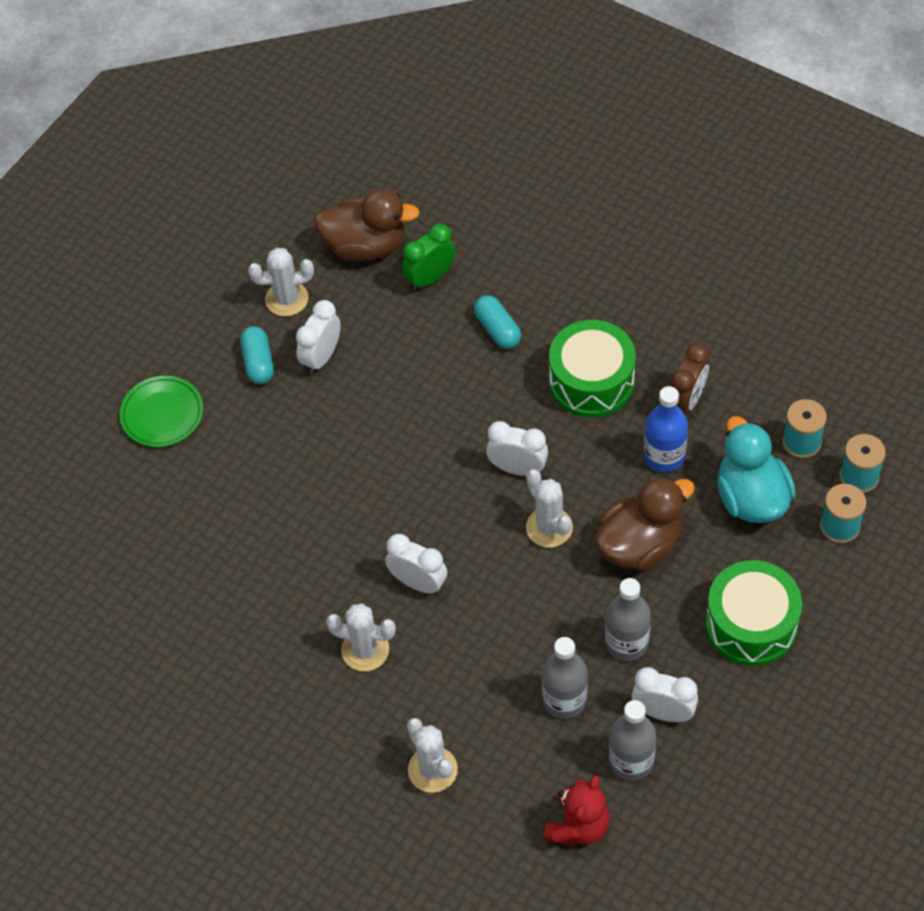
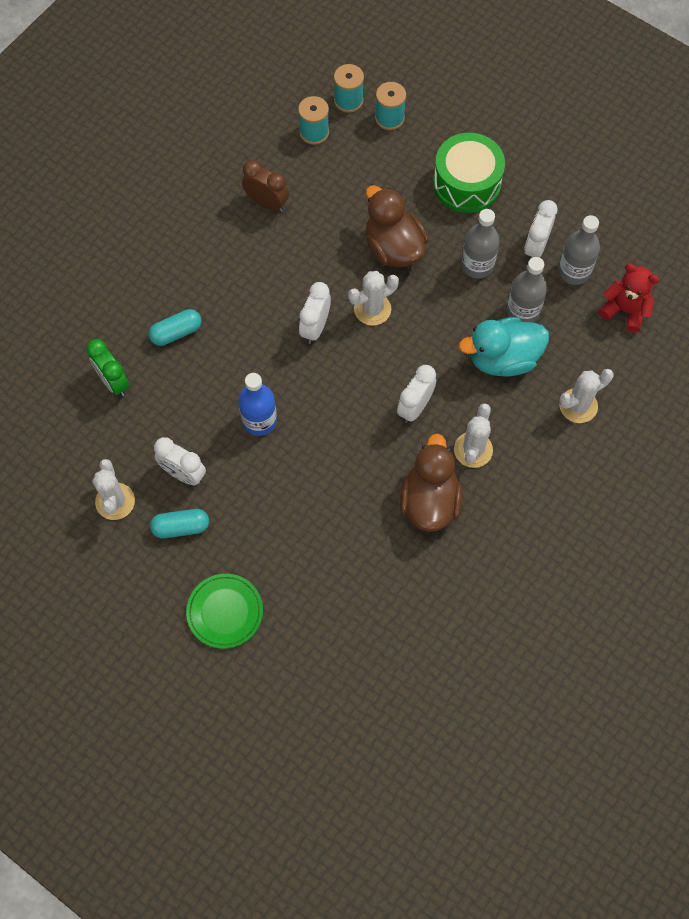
camera: 90 degrees left, 10 degrees up
(366, 246) = (68, 432): brown duck -> brown duck (429, 501)
(591, 381) = (238, 267): green drum -> none
(664, 456) = (316, 224): blue bottle -> blue bottle (259, 420)
(751, 497) = (359, 170): turquoise duck -> turquoise duck (503, 358)

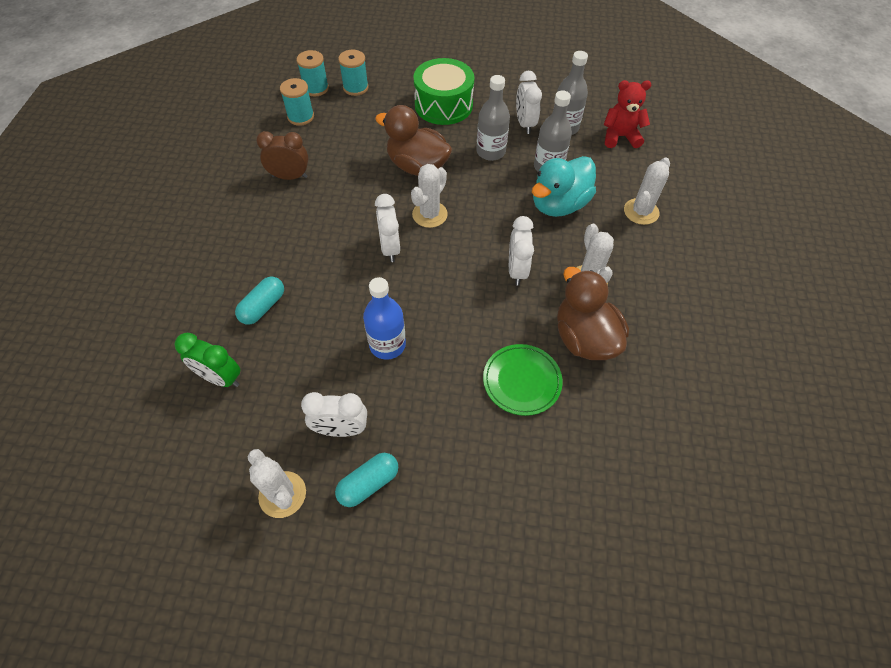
camera: 30 degrees left, 10 degrees down
(225, 612) = (467, 548): green plate -> green plate (522, 381)

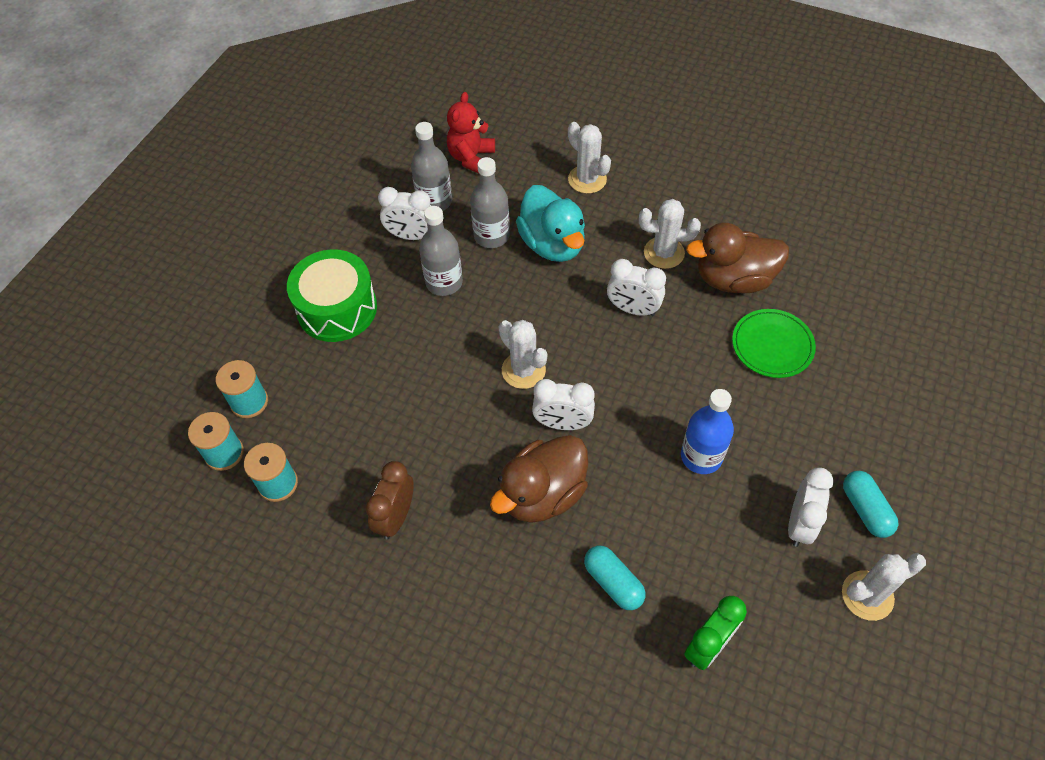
camera: 70 degrees left, 0 degrees up
(417, 166) = (437, 364): brown duck -> brown duck (542, 494)

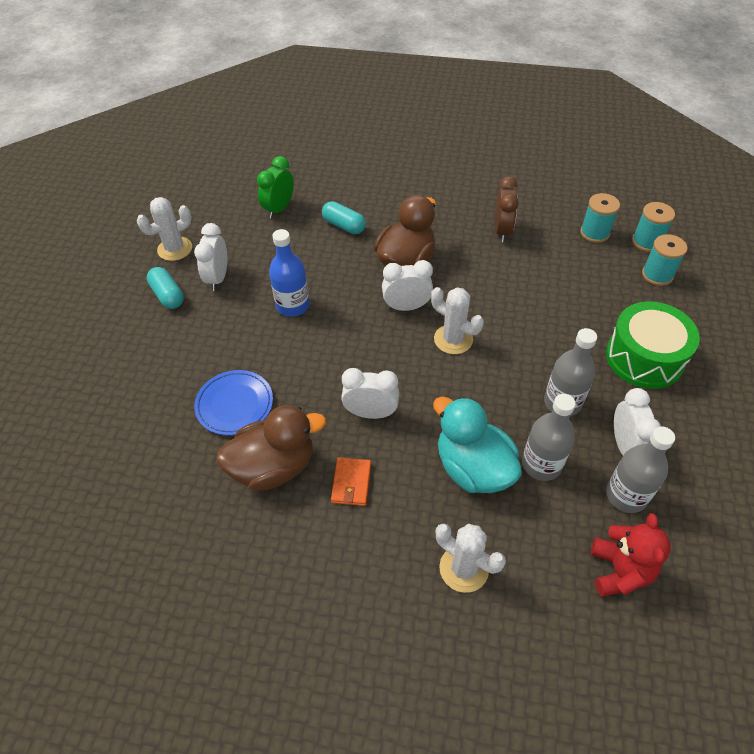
camera: 165 degrees right, 5 degrees down
(411, 236) = (625, 446): white clock -> white clock turned 90 degrees clockwise
(664, 253) = (351, 483): white cactus -> orange wallet
(772, 345) = (234, 404): green plate -> blue plate

